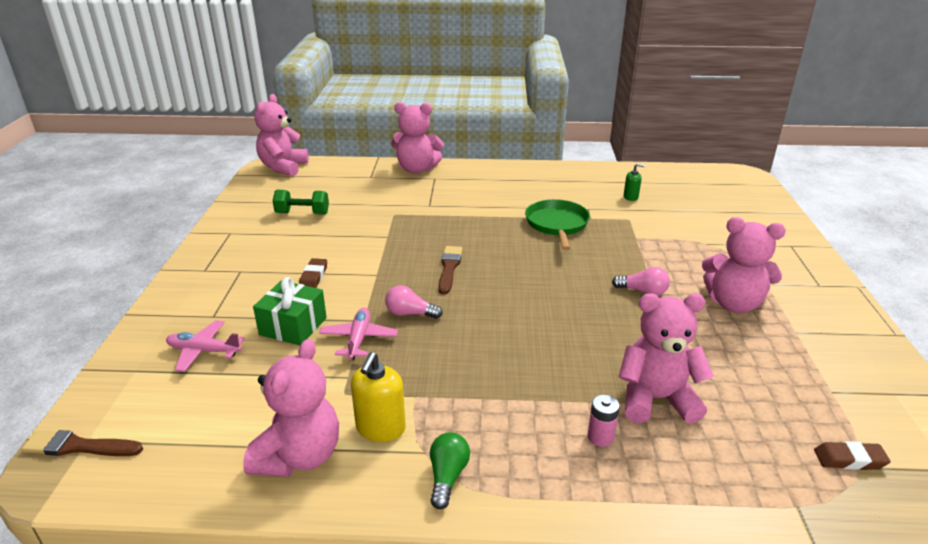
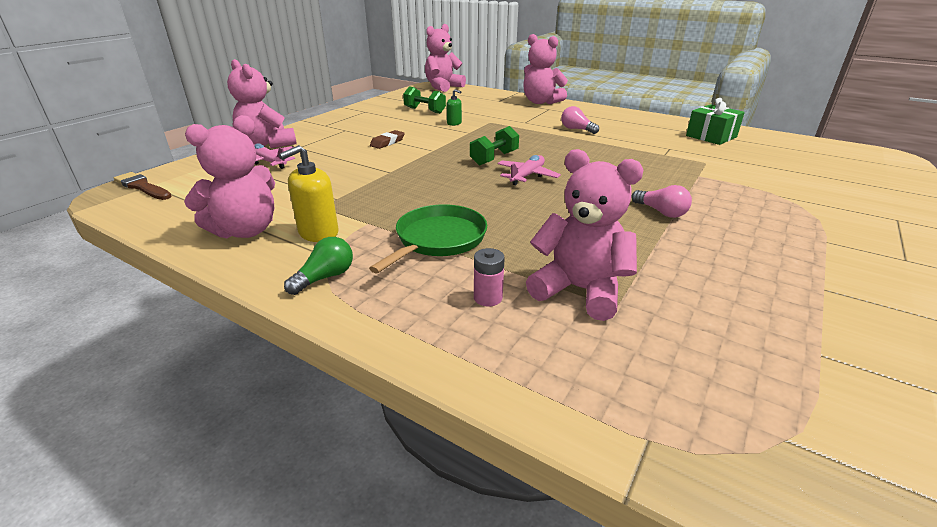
camera: 30 degrees right, 0 degrees up
(293, 326) = (339, 163): green gift -> green gift (711, 136)
(359, 339) = (372, 181): pink plane -> pink plane (527, 176)
(410, 313) = (428, 176): pink light bulb -> pink light bulb (576, 129)
(449, 268) = (494, 158): brown brush -> green dumbbell
(557, 224) = (625, 152): green pan -> green pan (438, 239)
(631, 197) = (726, 149): green soap dispenser -> green soap dispenser (454, 123)
(733, 303) = (762, 246): pink teddy bear -> pink teddy bear (267, 144)
(849, 459) = (778, 426): brown eraser -> none

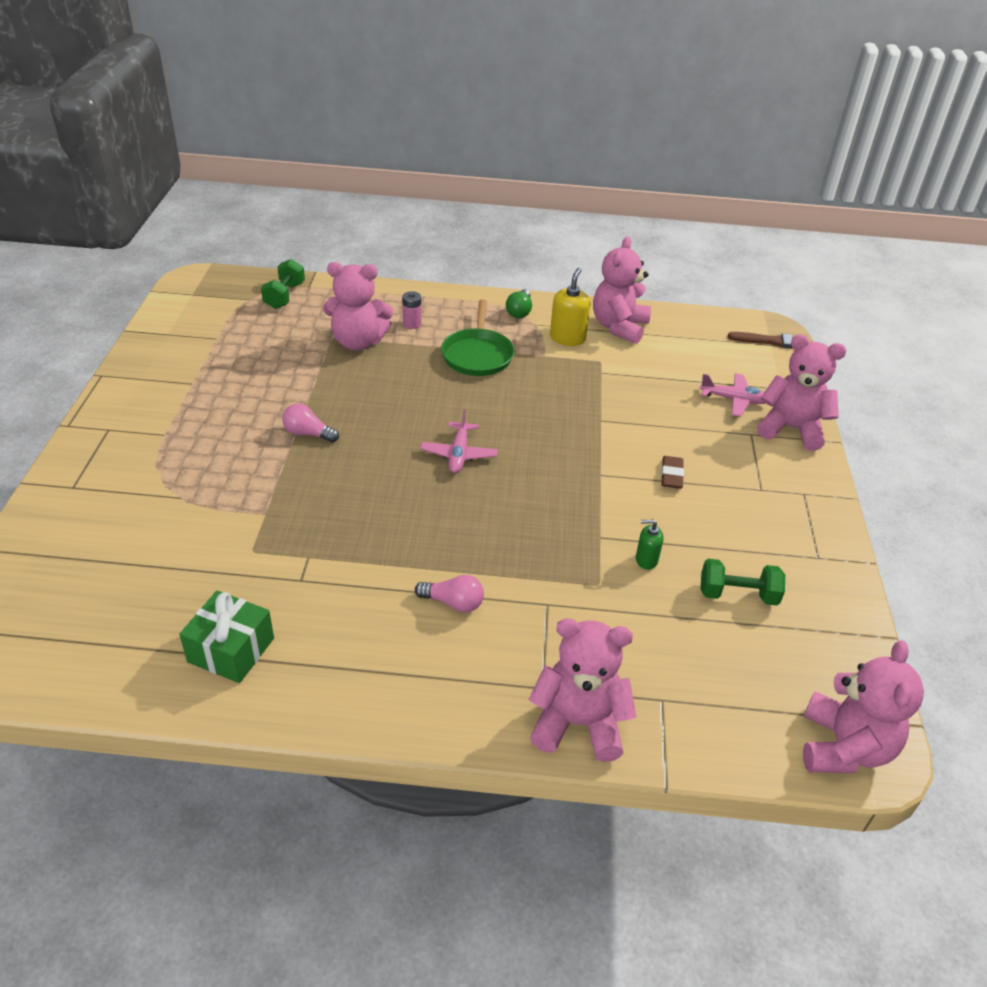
camera: 150 degrees right, 10 degrees up
(494, 158) = (517, 478): green dumbbell -> green dumbbell (284, 296)

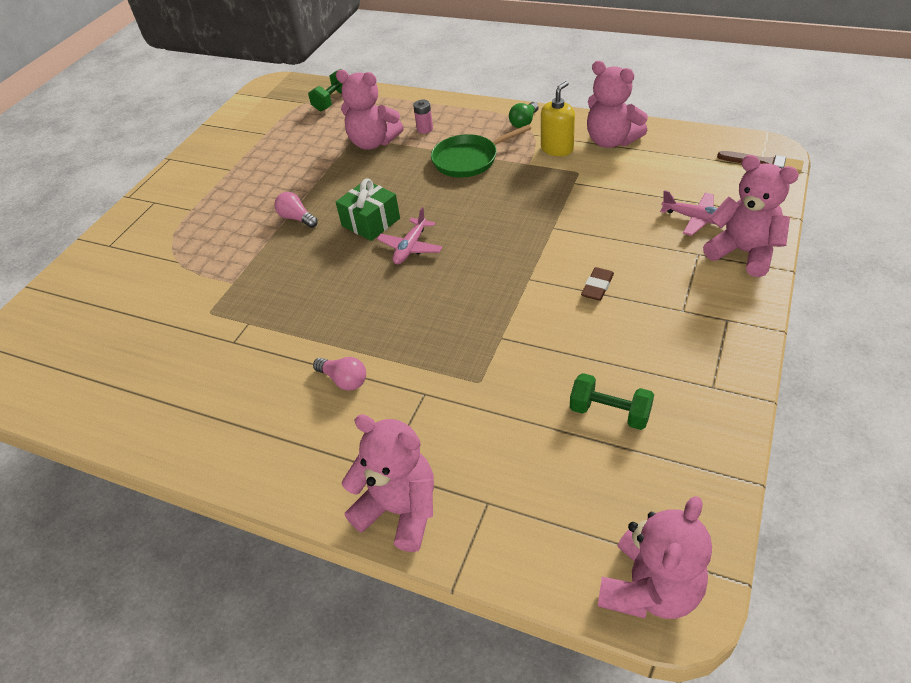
camera: 25 degrees right, 5 degrees up
(231, 650) = (155, 393): green gift -> green gift (371, 222)
(477, 355) = (468, 160): green pan -> green pan turned 45 degrees clockwise
(619, 327) = (611, 141): pink teddy bear -> pink teddy bear turned 90 degrees counterclockwise
(646, 560) = (534, 365): green soap dispenser -> none

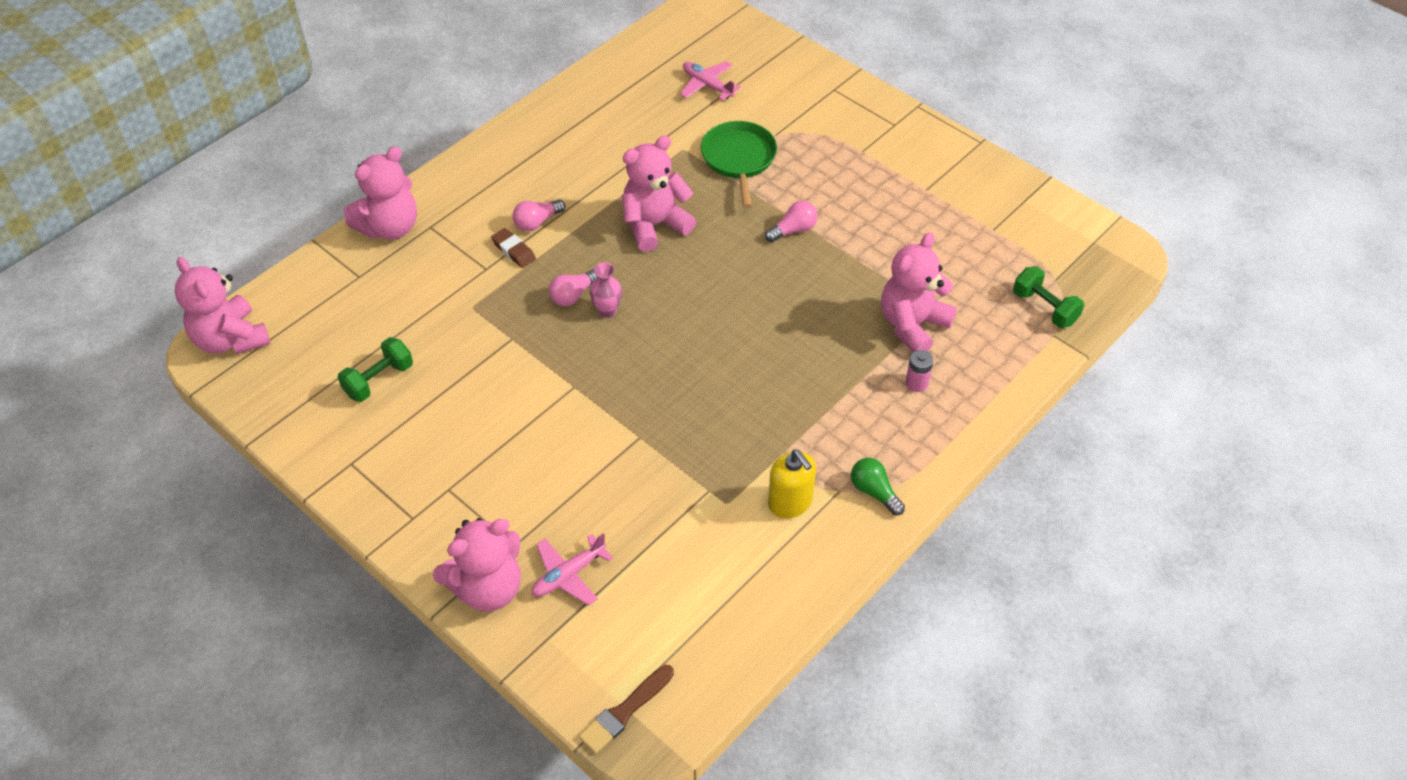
camera: 105 degrees right, 5 degrees up
(371, 222) = (748, 287): green gift -> none
(410, 247) = (684, 308): pink plane -> pink plane (707, 85)
(428, 317) = (573, 295): none -> pink light bulb
(436, 289) = (607, 311): none -> pink vase
(468, 160) = (819, 405): green pan -> green pan (739, 159)
(597, 287) = (525, 436): brown eraser -> brown eraser (514, 250)
(611, 141) = (774, 568): pink teddy bear -> pink teddy bear (654, 225)

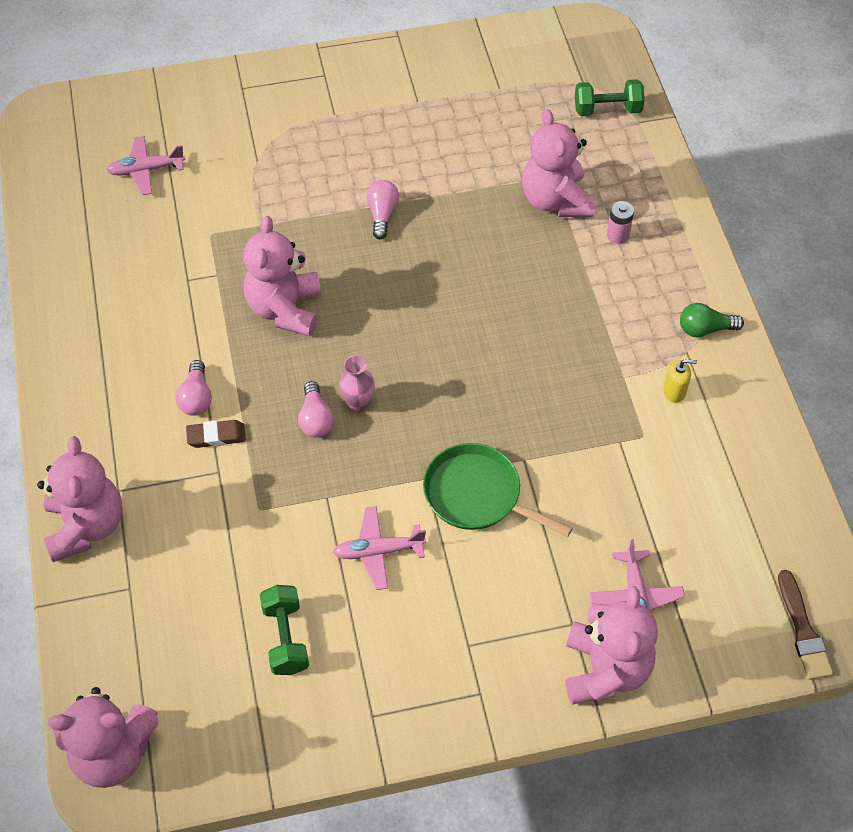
camera: 55 degrees left, 5 degrees up
(488, 392) = (378, 551): none -> pink plane
(739, 159) = (262, 202): green pan -> green pan (477, 495)
(790, 502) = (674, 391): yellow soap dispenser -> yellow soap dispenser, size x0.60

